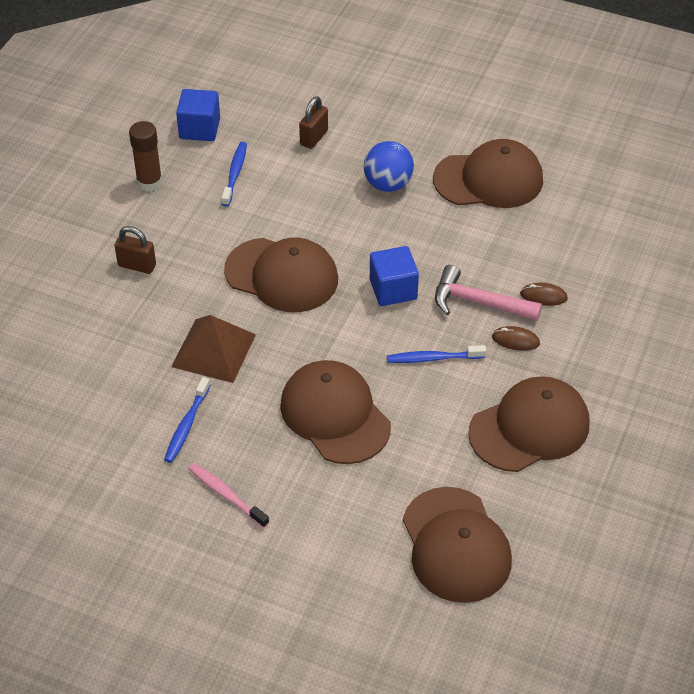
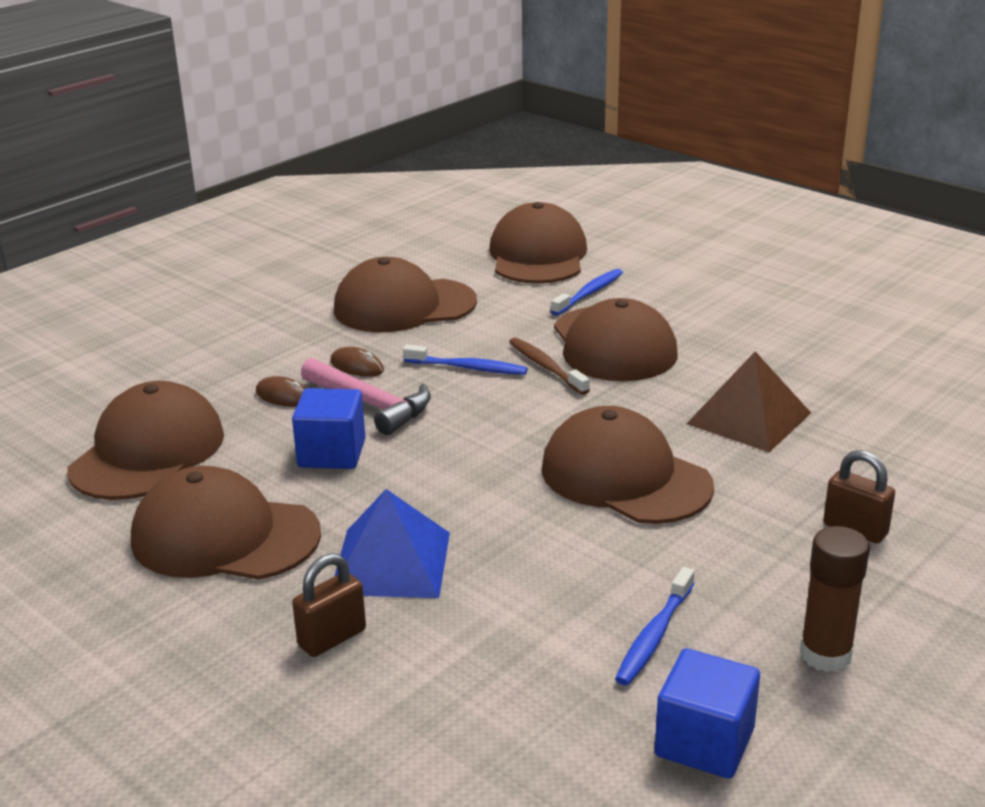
camera: 160 degrees left, 20 degrees down
(186, 425) = (797, 363): blue toothbrush -> blue toothbrush (589, 293)
(226, 495) = (759, 311): pink toothbrush -> none
(314, 138) = (475, 669): brown padlock -> brown padlock (332, 638)
(376, 373) = (546, 367): none -> brown toothbrush
(388, 184) = (391, 562): blue ball -> blue pyramid
(393, 289) = (473, 435): blue cube -> blue cube (332, 453)
(587, 227) = (148, 452): none -> brown cap

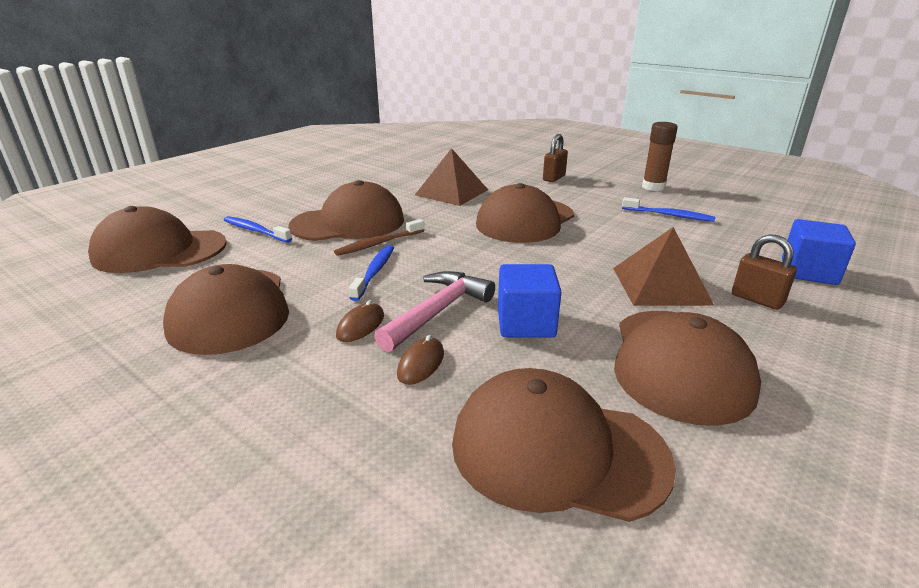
camera: 95 degrees left, 0 degrees up
(391, 562) = (660, 285): blue pyramid -> brown pyramid
(704, 742) = (734, 208): blue cube -> blue cube (808, 272)

